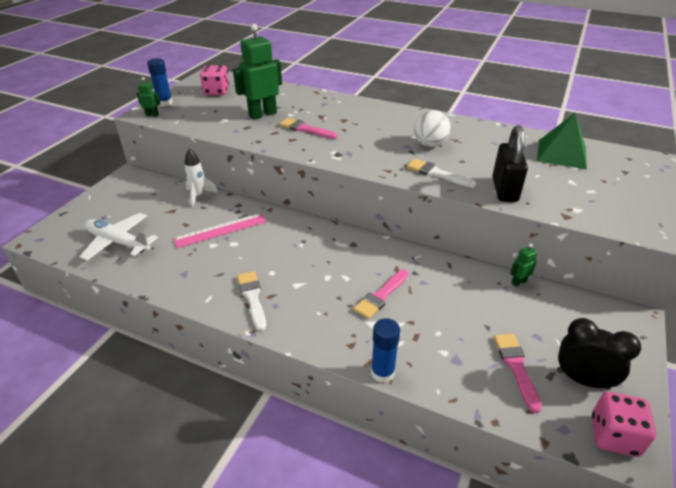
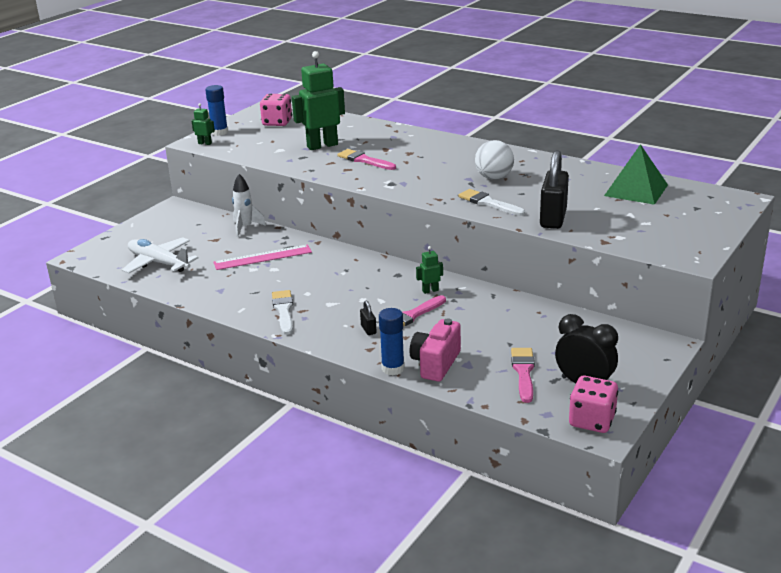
camera: 10 degrees right, 10 degrees down
(343, 317) = (368, 329): none -> black padlock
(424, 362) = (435, 364): none -> pink camera
(518, 282) = (560, 312): green robot -> green robot (430, 290)

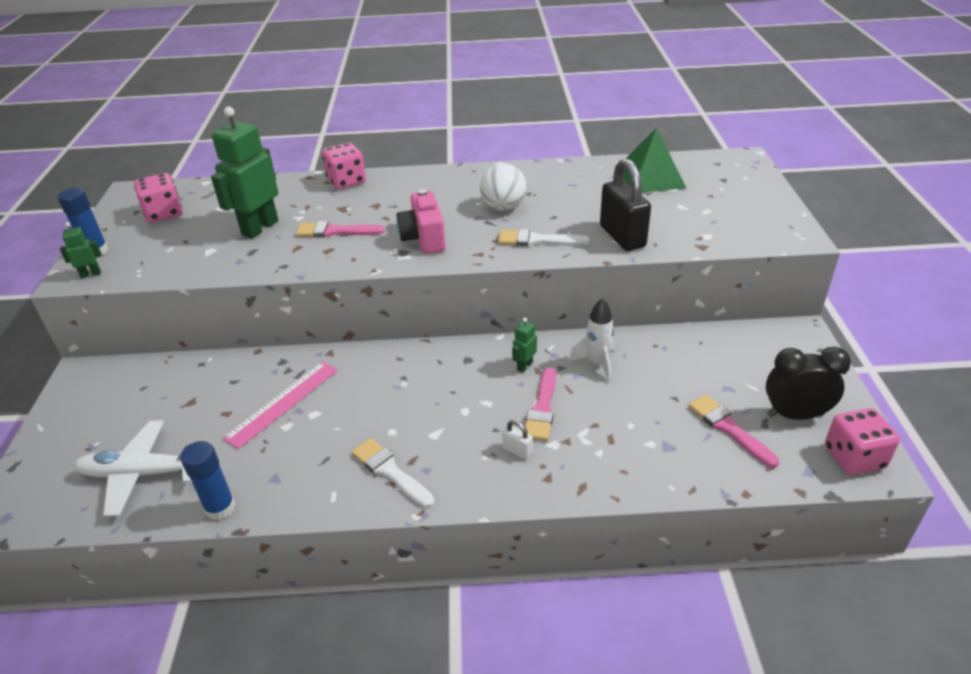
camera: 35 degrees left, 10 degrees up
(245, 228) = (216, 368): white rocket -> white rocket (597, 363)
(368, 329) = (517, 450): black padlock -> white padlock
(393, 368) = (603, 493): blue glue stick -> blue glue stick (220, 508)
(409, 134) = (346, 181): none -> pink dice
(435, 364) = (638, 462): pink camera -> pink camera (424, 238)

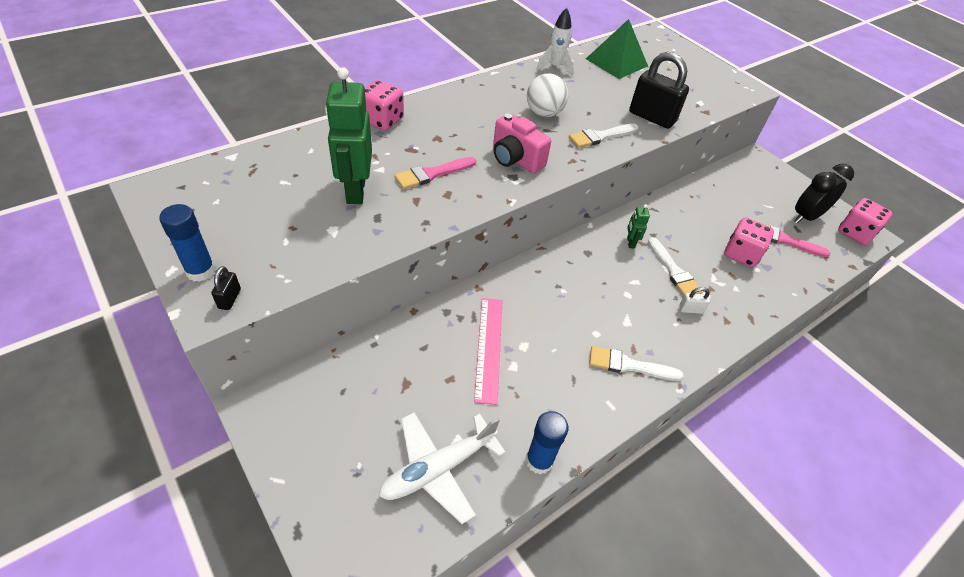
camera: 40 degrees left, 10 degrees up
(91, 274) = (229, 299): green robot -> black padlock
(164, 213) = (228, 204): pink dice -> pink dice (741, 254)
(542, 408) = (673, 271): pink brush -> white brush
(597, 363) = (672, 223): white rocket -> white rocket (555, 67)

